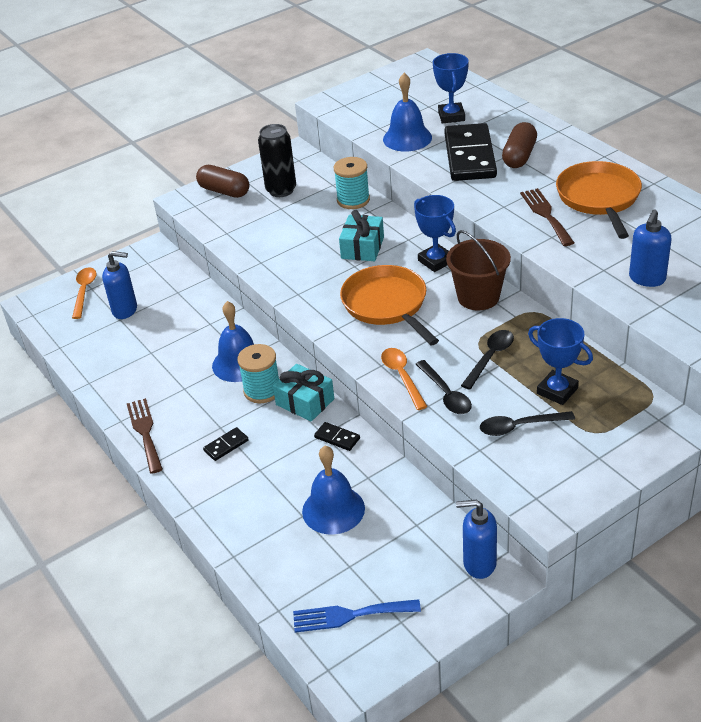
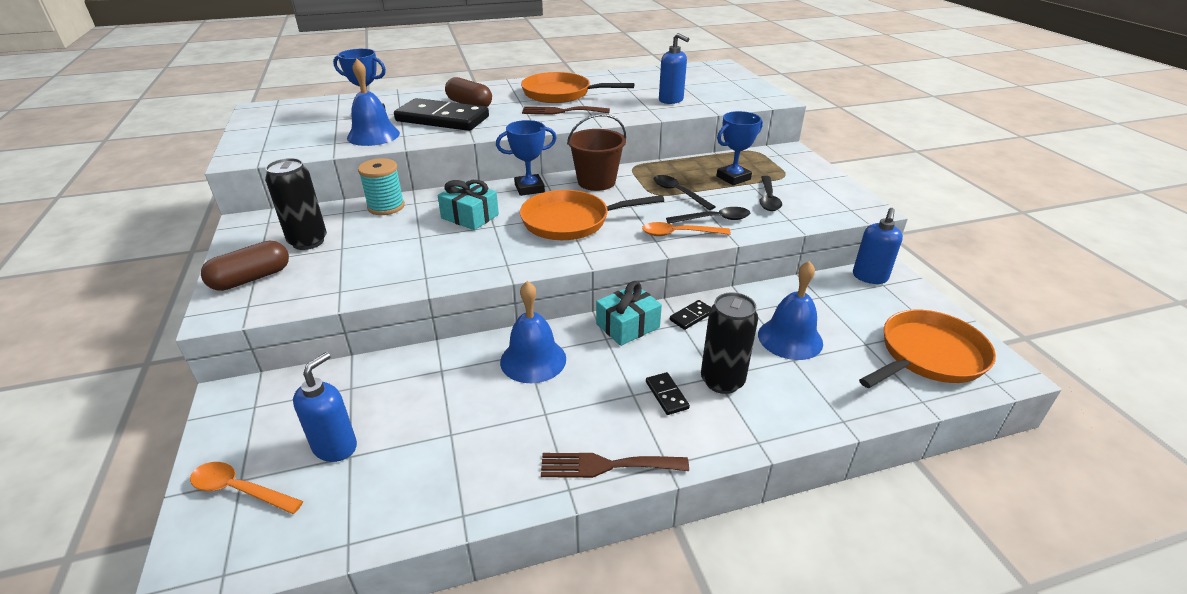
camera: 75 degrees left, 5 degrees down
(255, 474) = (722, 381): none -> black can
(262, 390) = (591, 351): turquoise spool -> none
(350, 615) = (928, 356): blue fork -> orange pan

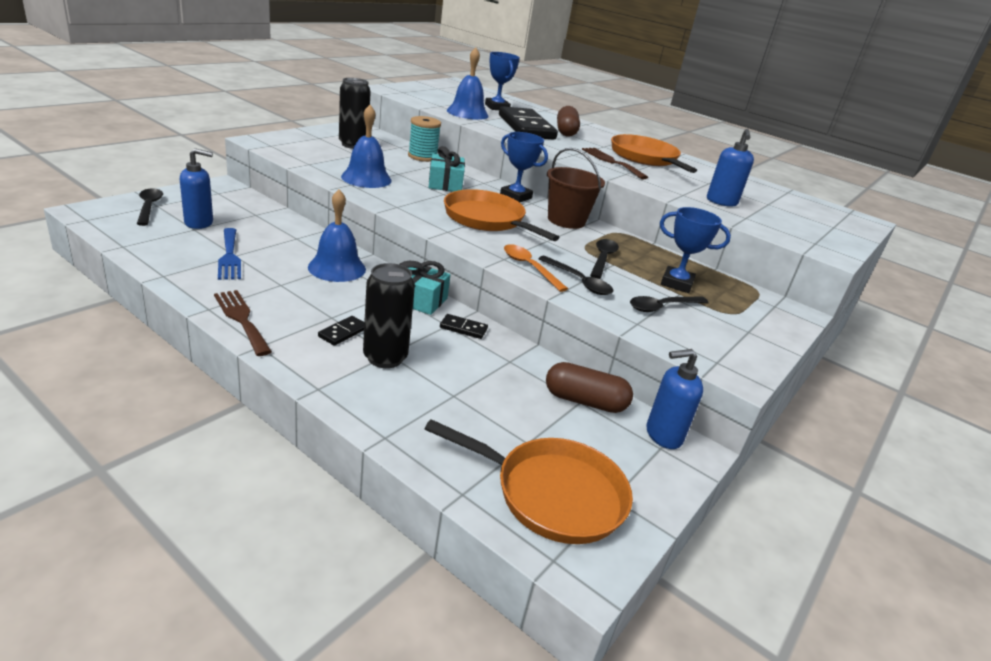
camera: 50 degrees right, 5 degrees down
(240, 490) = (149, 207): orange spoon -> black spoon
(251, 278) = (298, 140): brown capsule -> brown capsule (585, 401)
(451, 440) = (229, 256): none -> blue fork
(790, 338) = (486, 389): blue bell -> blue bell (366, 178)

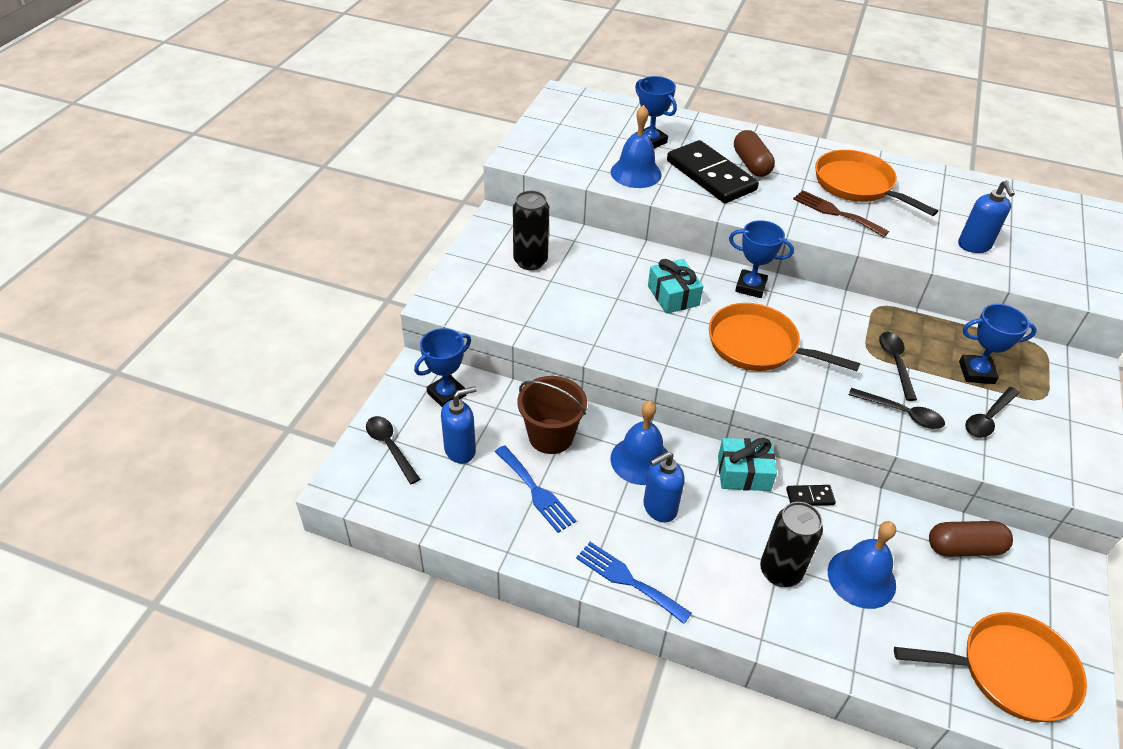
camera: 15 degrees left, 15 degrees up
(226, 199) = (446, 394): none -> blue trophy
(241, 319) = (628, 580): brown fork -> blue fork
(343, 332) = (722, 554): black domino -> none
(366, 178) = (598, 325): blue bell -> blue bell (861, 578)
(422, 157) = (611, 250): turquoise spool -> none
(529, 267) = (849, 412): orange spoon -> none
(566, 220) = (822, 309): brown bucket -> brown bucket (551, 436)
(663, 435) = (1043, 561): blue soap dispenser -> blue soap dispenser (659, 508)

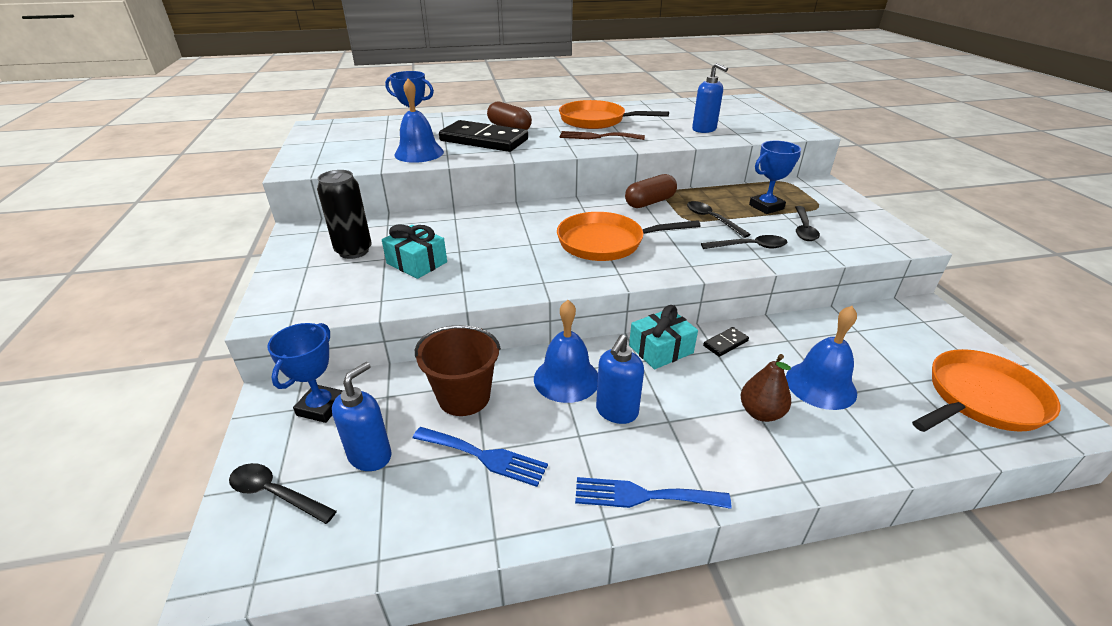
camera: 30 degrees left, 10 degrees down
(673, 296) = (507, 234): turquoise gift -> turquoise gift (417, 263)
(750, 287) = (564, 209): blue trophy -> none
(780, 571) = (761, 413): black can -> brown pear
(964, 547) = (858, 328): brown capsule -> brown capsule (649, 202)

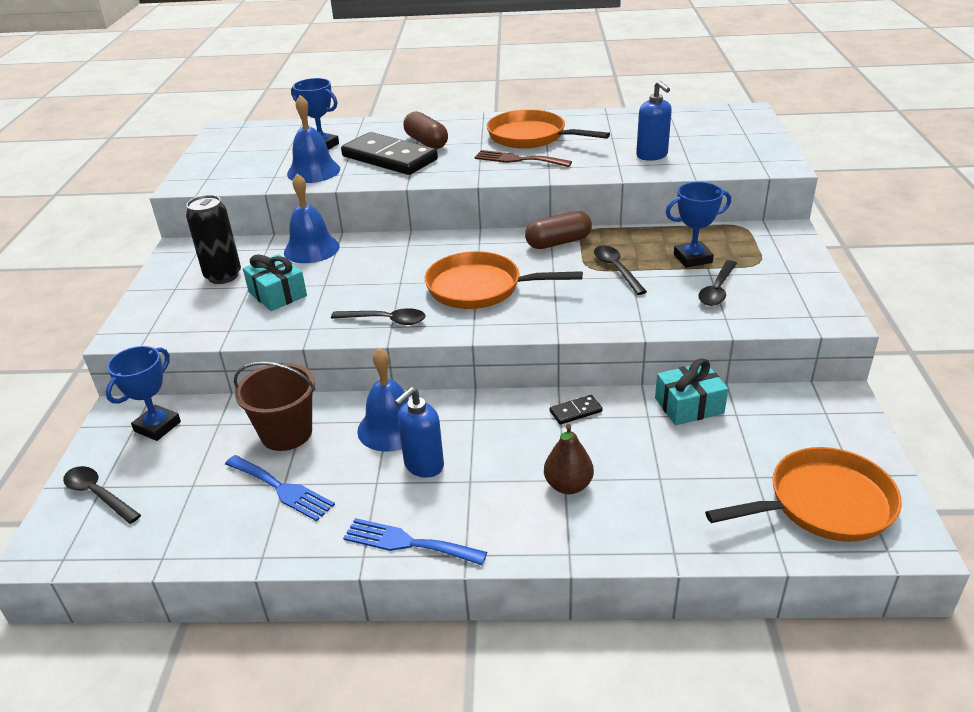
camera: 15 degrees right, 0 degrees up
(370, 456) = (184, 474): blue soap dispenser -> none
(660, 349) = (502, 410): turquoise gift -> turquoise gift (689, 405)
(749, 247) = (636, 306): black spoon -> black spoon (385, 320)
(820, 385) = (651, 466): blue bell -> blue bell (311, 249)

